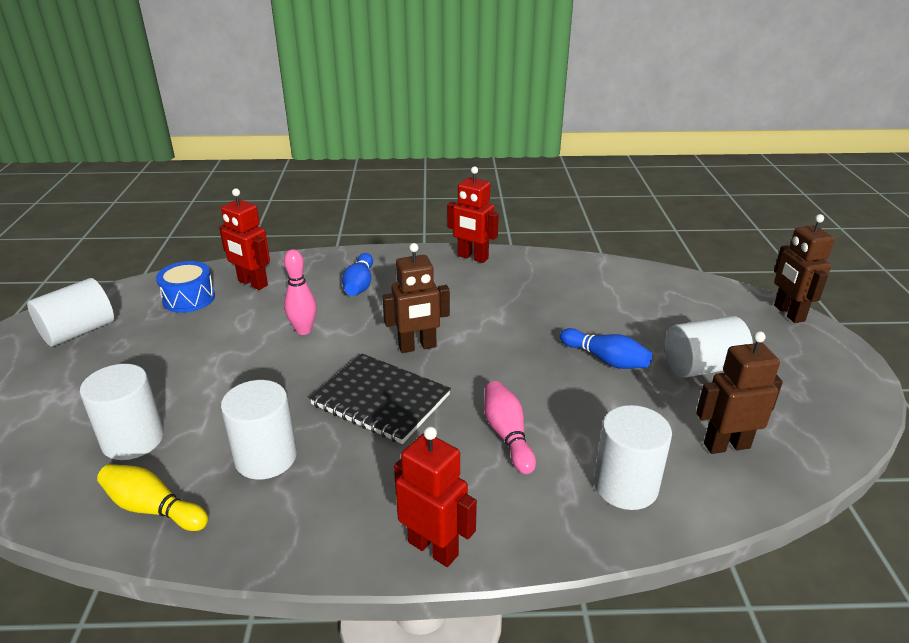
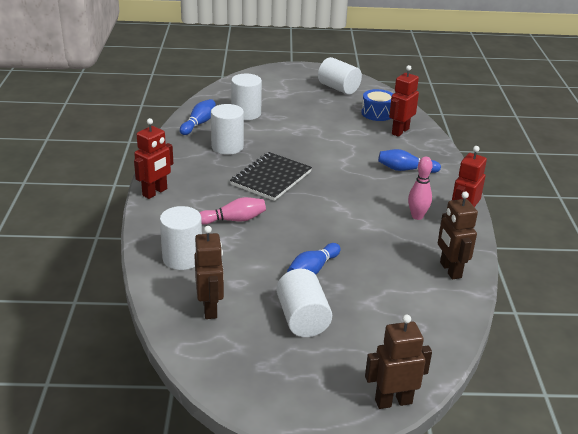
camera: 90 degrees right, 0 degrees up
(153, 508) = (199, 123): yellow bowling pin -> blue bowling pin
(303, 330) = (344, 151): pink bowling pin -> pink bowling pin (417, 216)
(417, 347) = (327, 191): brown robot -> brown robot (450, 270)

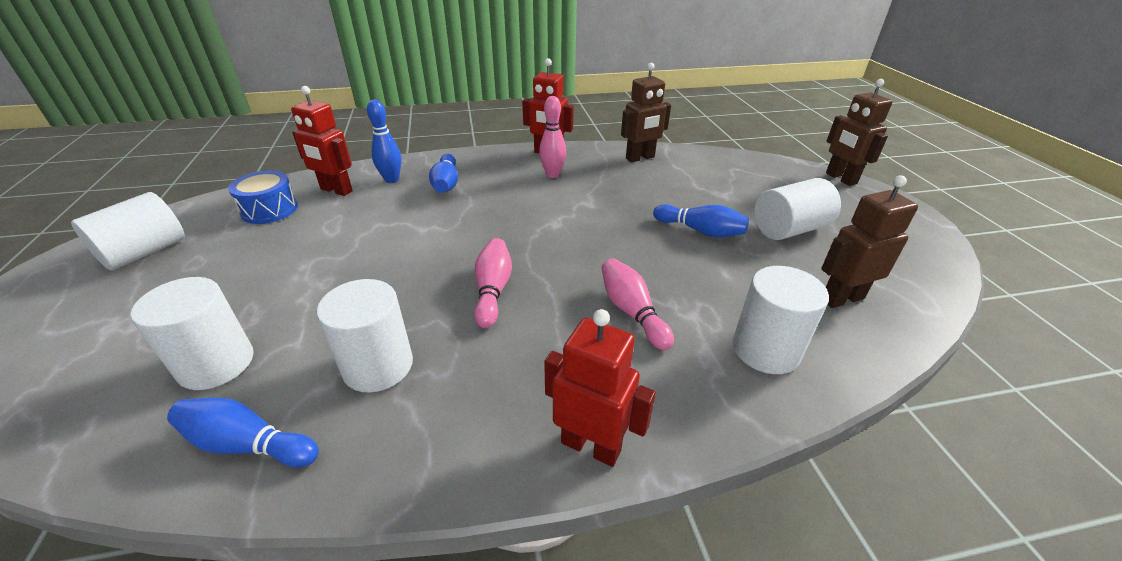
camera: 100 degrees left, 5 degrees up
(271, 178) = (493, 290): black notebook -> pink bowling pin
(414, 149) = (392, 180): none -> blue bowling pin

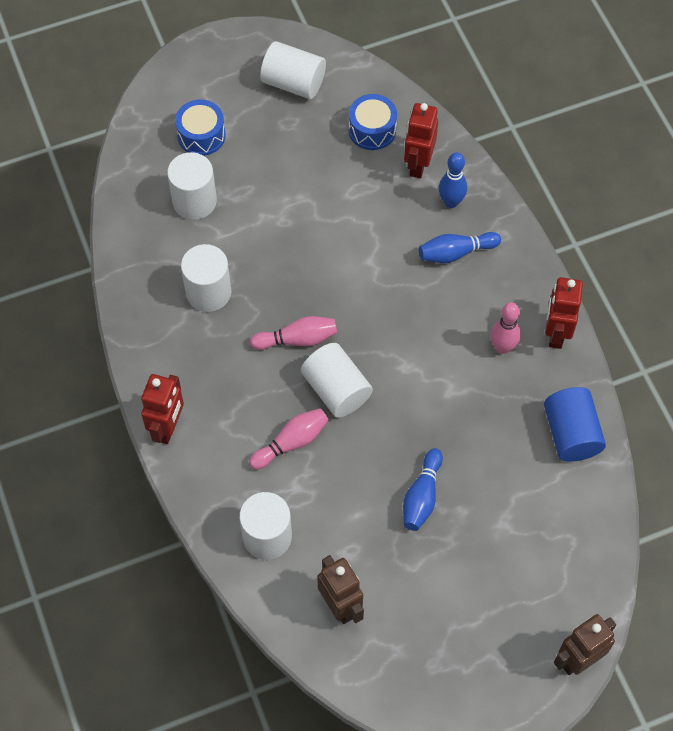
camera: 80 degrees right, 25 degrees up
(116, 343) = (201, 135): none -> blue drum
(248, 444) = (142, 252): blue bowling pin -> none
(640, 158) = (571, 434): brown robot -> blue cylinder
(789, 229) = (444, 580): white cylinder -> white cylinder (336, 390)

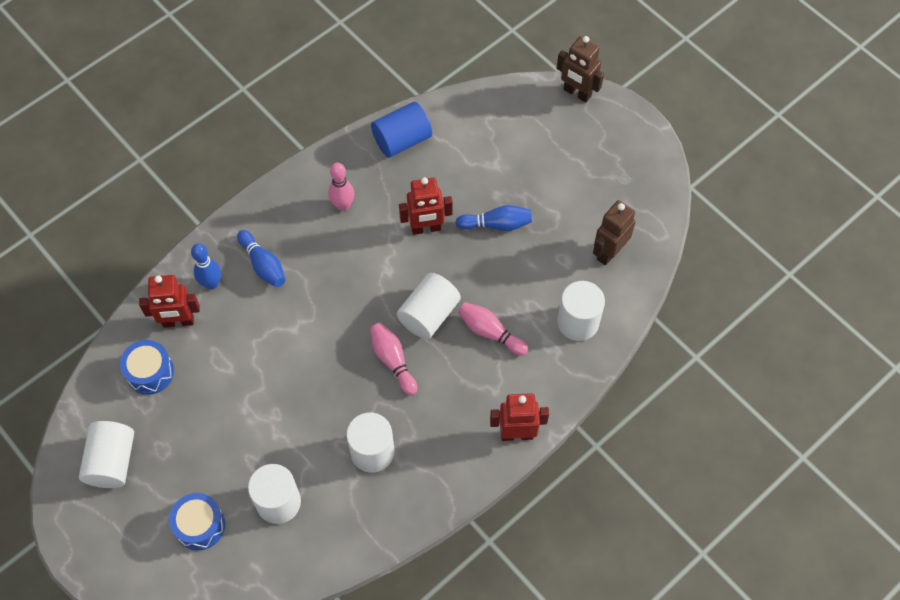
camera: 110 degrees left, 0 degrees up
(556, 333) = (316, 172): red robot -> red robot (426, 228)

